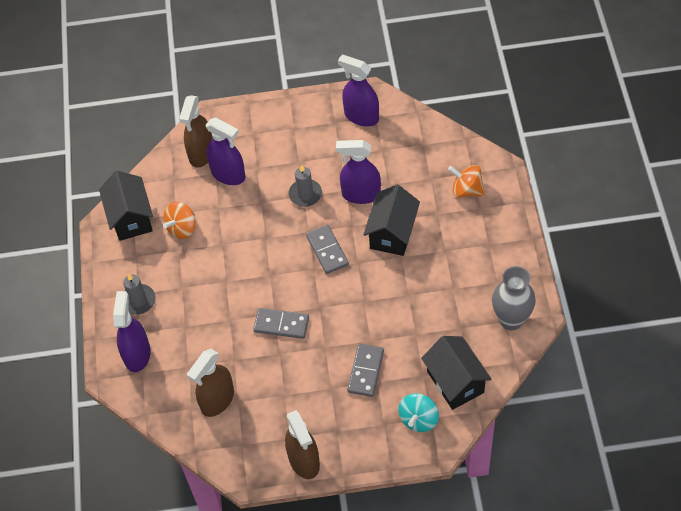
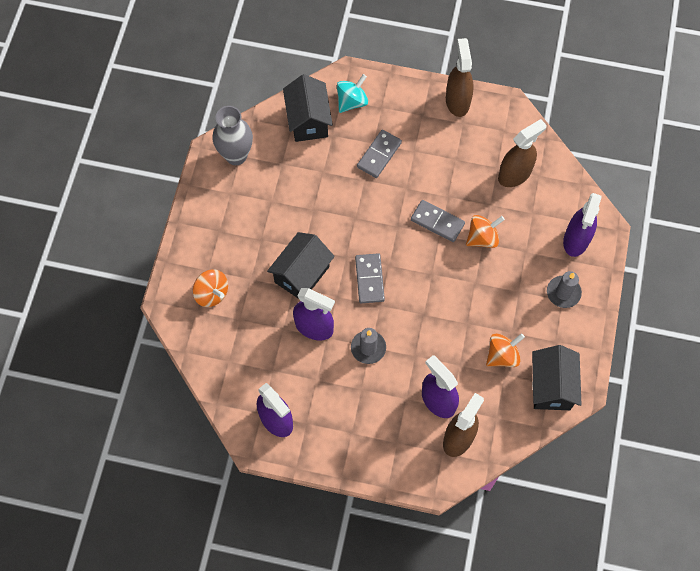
camera: 165 degrees left, 10 degrees up
(231, 324) = (482, 238): none -> orange spinning top

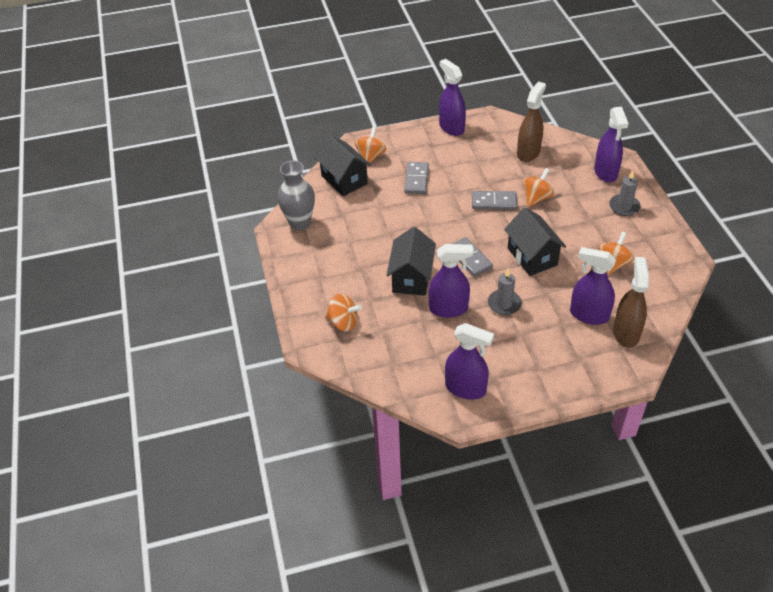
camera: 25 degrees left, 20 degrees down
(352, 101) = (370, 156): turquoise spinning top -> orange spinning top
(457, 101) = (451, 127): brown spray bottle -> purple spray bottle
(551, 386) = (666, 267): black house -> black house (532, 257)

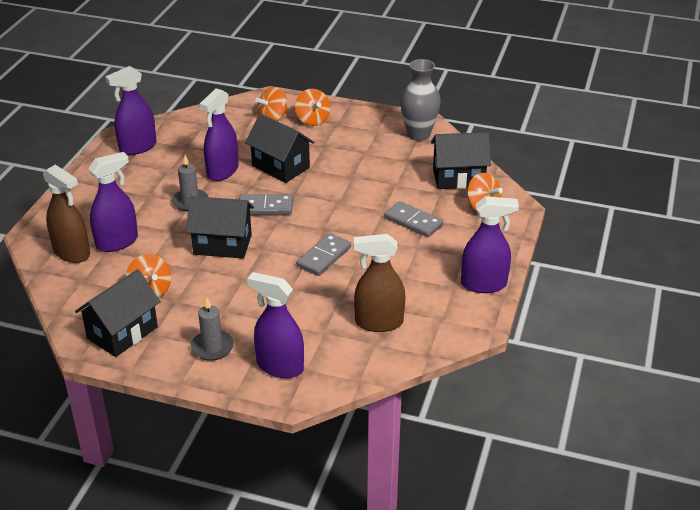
camera: 120 degrees right, 10 degrees down
(528, 152) = (378, 322): brown spray bottle -> brown spray bottle turned 120 degrees clockwise
(536, 198) = (298, 289): orange spinning top -> orange spinning top (312, 120)
(660, 253) = (122, 333): none -> black house

